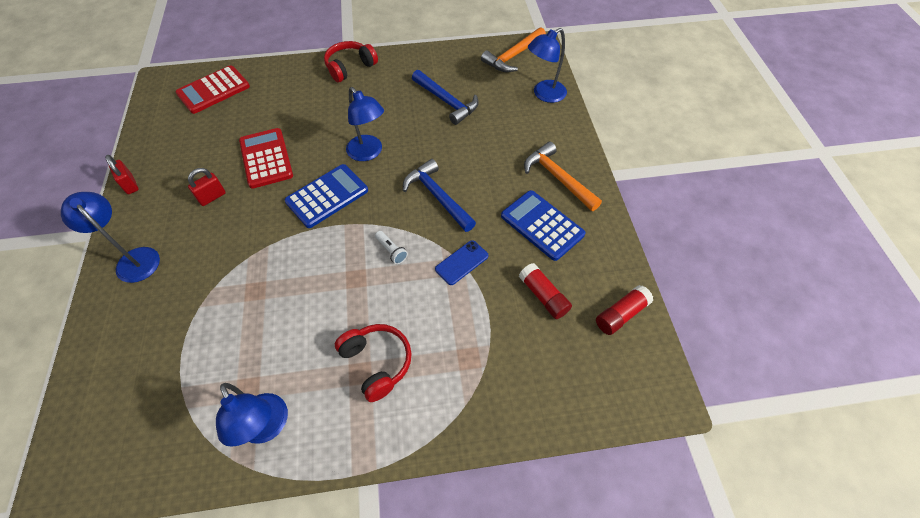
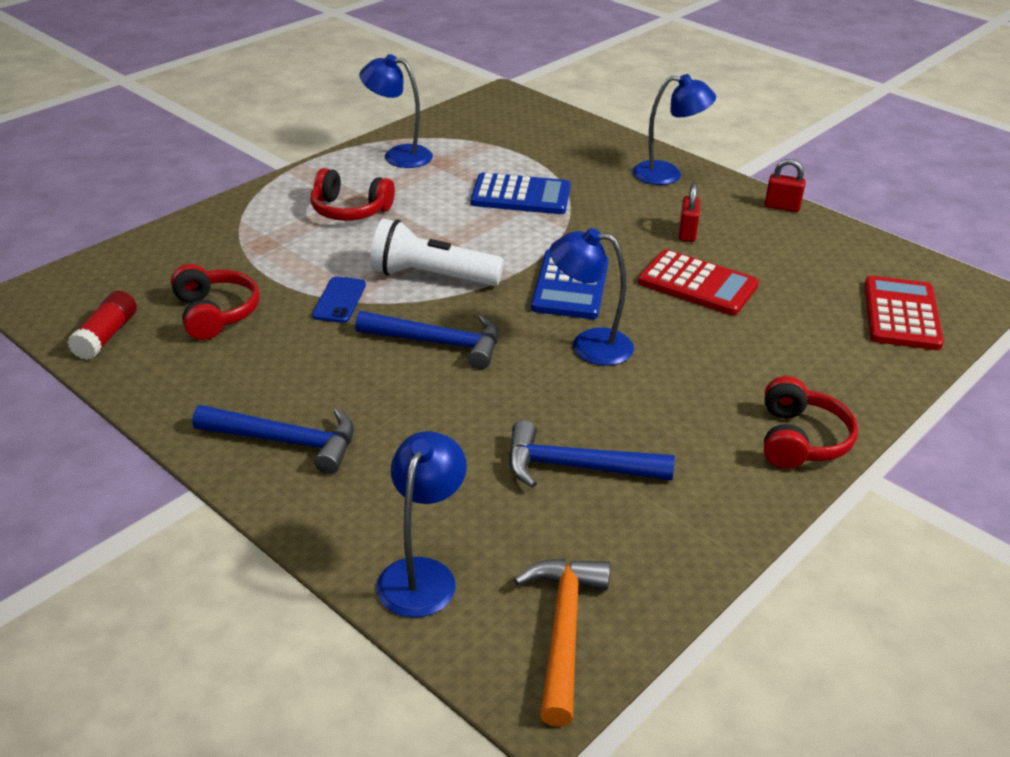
camera: 140 degrees right, 20 degrees down
(391, 251) = (431, 276): white flashlight -> white flashlight, size x2.32
(542, 225) = (267, 375): blue calculator -> blue calculator (520, 196)
(543, 296) = (215, 313): red glue stick -> red headphones
(558, 178) = (286, 441): orange hammer -> blue hammer

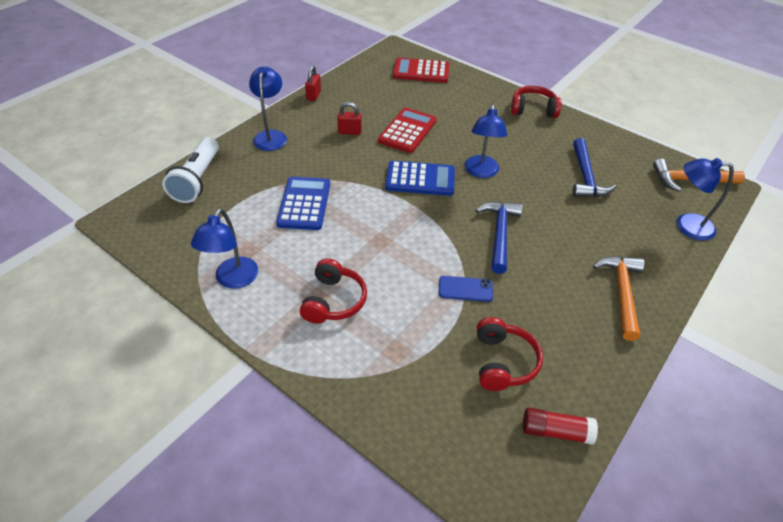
camera: 95 degrees left, 10 degrees up
(215, 313) = (503, 362): red headphones -> red headphones turned 120 degrees clockwise
(286, 441) = (621, 293): blue hammer -> orange hammer
(431, 276) = (423, 243): white flashlight -> white flashlight (197, 180)

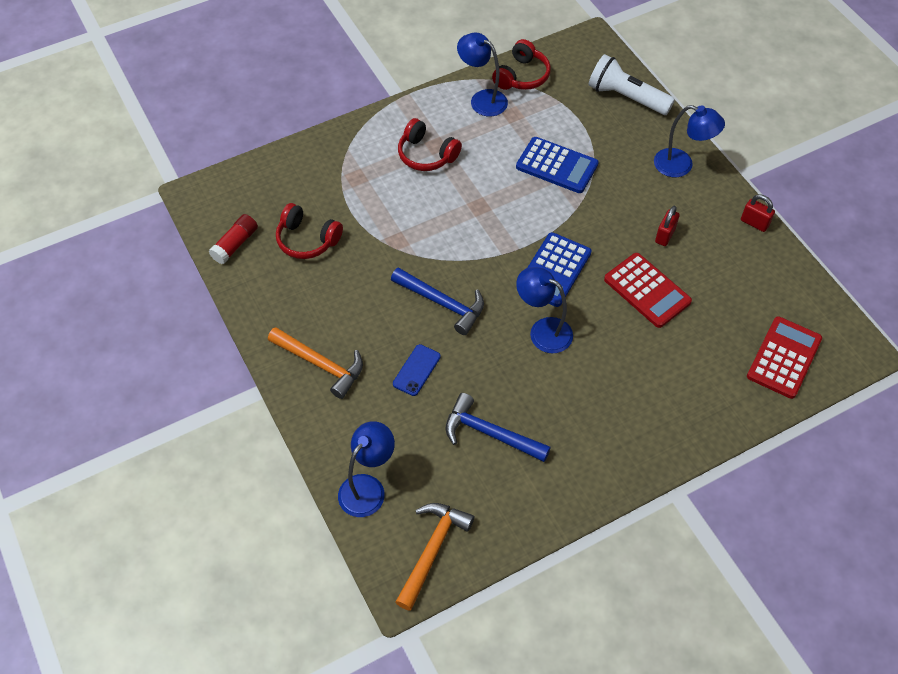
camera: 115 degrees right, 10 degrees up
(465, 289) = (391, 246): blue phone -> blue phone (416, 370)
(533, 110) = (646, 451): red headphones -> red headphones (522, 76)

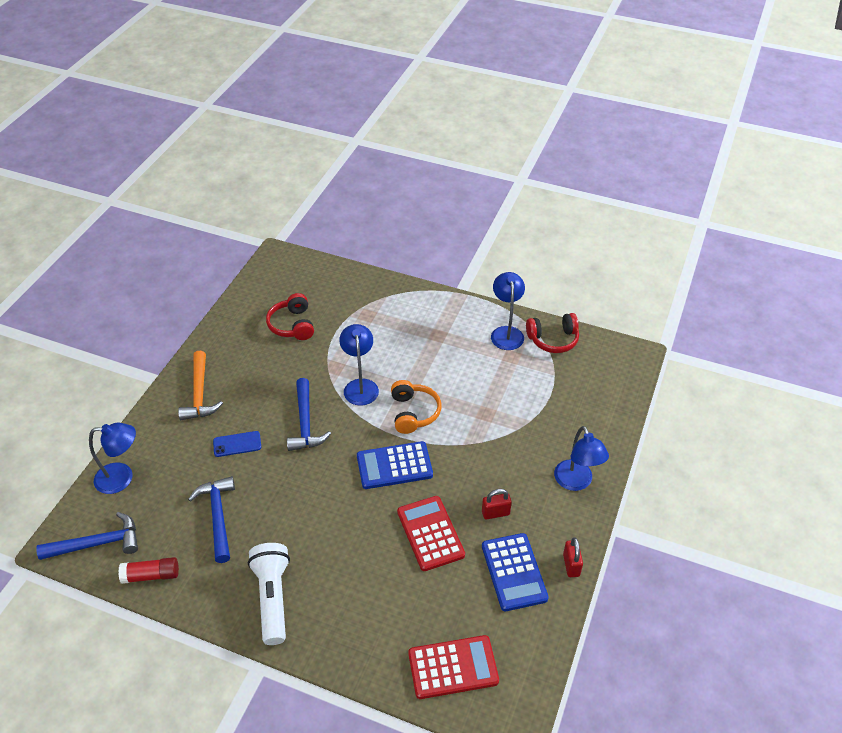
camera: 50 degrees right, 10 degrees down
(235, 244) = (256, 296): red glue stick -> red glue stick (151, 575)
(426, 155) = (424, 336): red headphones -> none
(432, 550) = (97, 543): orange hammer -> blue hammer
(508, 219) = (413, 413): none -> orange headphones
(542, 331) = (333, 492): blue lamp -> blue lamp (360, 386)
(556, 166) = (492, 409): blue calculator -> blue calculator (513, 572)
(626, 97) = (604, 408): white flashlight -> white flashlight (272, 598)
(647, 291) = (430, 533): red calculator -> red calculator turned 150 degrees clockwise

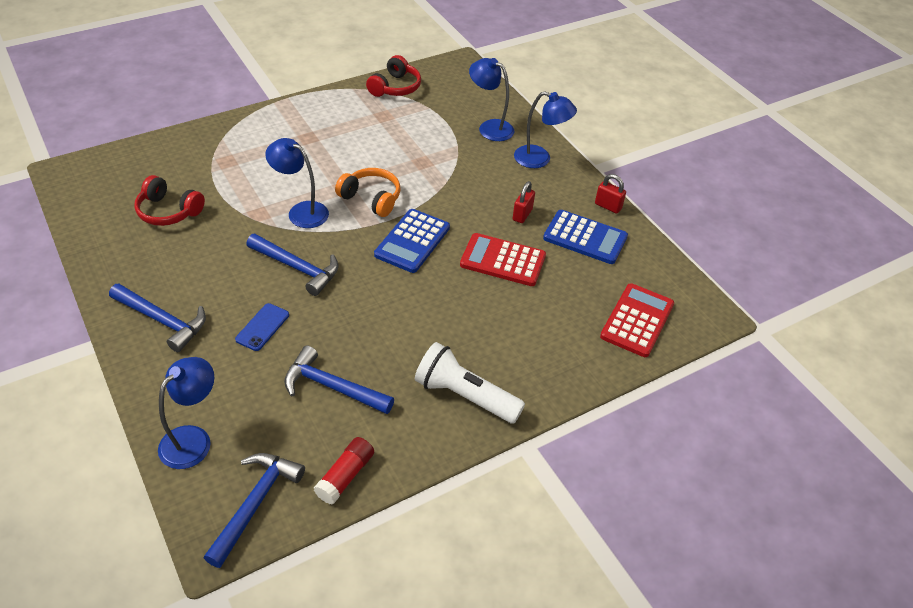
camera: 55 degrees left, 0 degrees up
(200, 393) = (162, 320): orange hammer -> blue hammer
(506, 332) = (356, 104): blue lamp -> blue lamp (490, 127)

